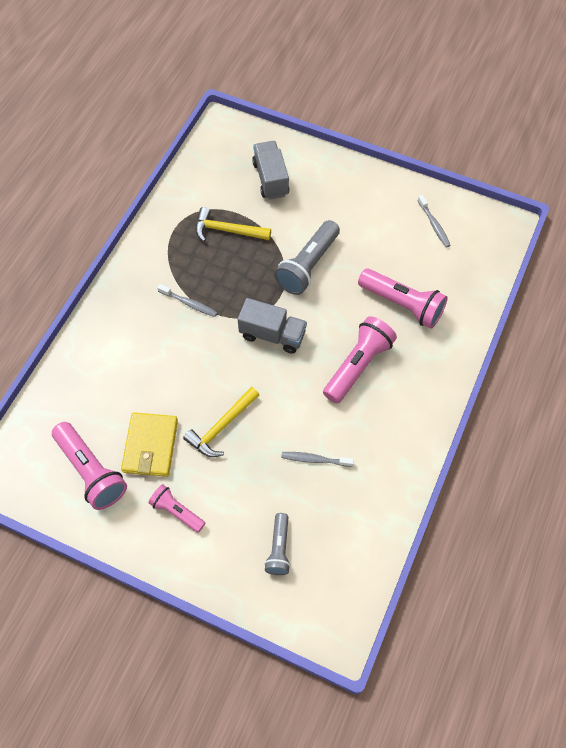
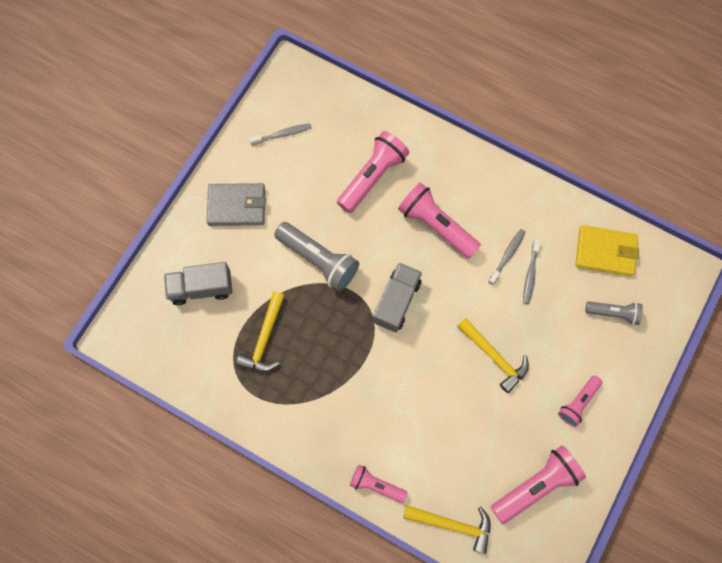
camera: 85 degrees left, 10 degrees up
(55, 396) = (452, 525): none -> yellow hammer
(94, 329) = (376, 485): none -> pink flashlight
(150, 446) = (511, 426): yellow wallet -> yellow wallet (605, 252)
(189, 303) = (353, 383): grey toothbrush -> grey toothbrush (507, 255)
(353, 196) = (236, 206): none -> grey wallet

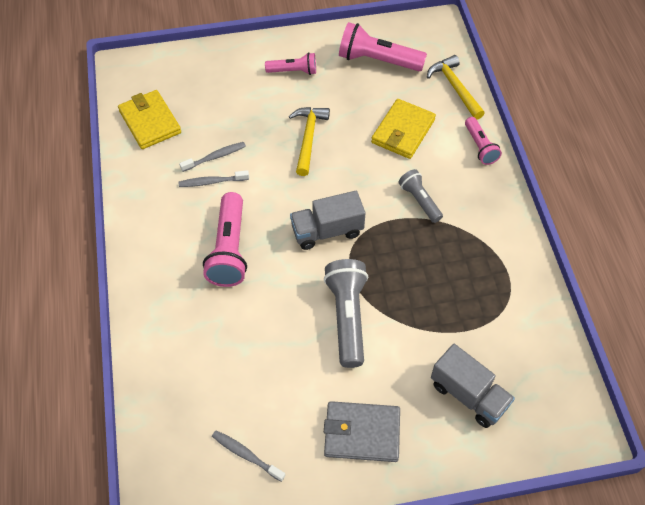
camera: 130 degrees left, 15 degrees down
(236, 206) = (362, 433): grey wallet -> grey wallet turned 45 degrees counterclockwise
(264, 338) = (457, 304): yellow hammer -> none
(373, 177) = (224, 334): pink flashlight -> none
(441, 437) = (403, 131): none -> yellow wallet
(613, 313) = (200, 89): grey flashlight -> grey flashlight (419, 200)

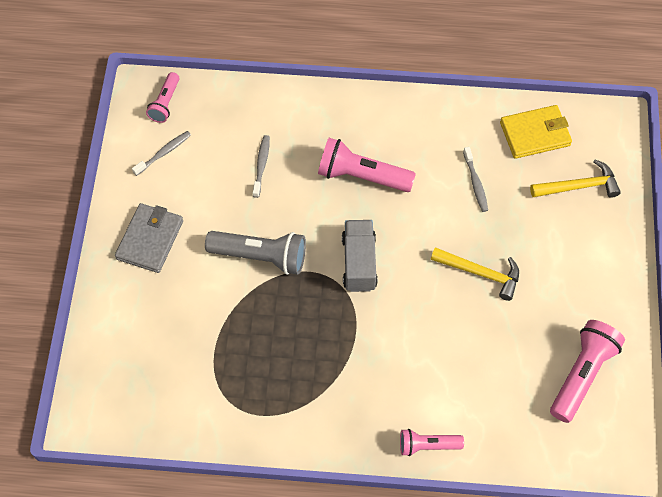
camera: 105 degrees right, 5 degrees up
(212, 182) = (445, 175): grey toothbrush -> grey toothbrush (261, 165)
(293, 71) = (581, 281): pink flashlight -> pink flashlight (165, 103)
(403, 131) = (468, 370): yellow wallet -> none
(419, 200) = (372, 359): grey flashlight -> none
(455, 87) = (522, 448): yellow hammer -> yellow hammer (578, 186)
(468, 395) = (152, 334): grey truck -> none

